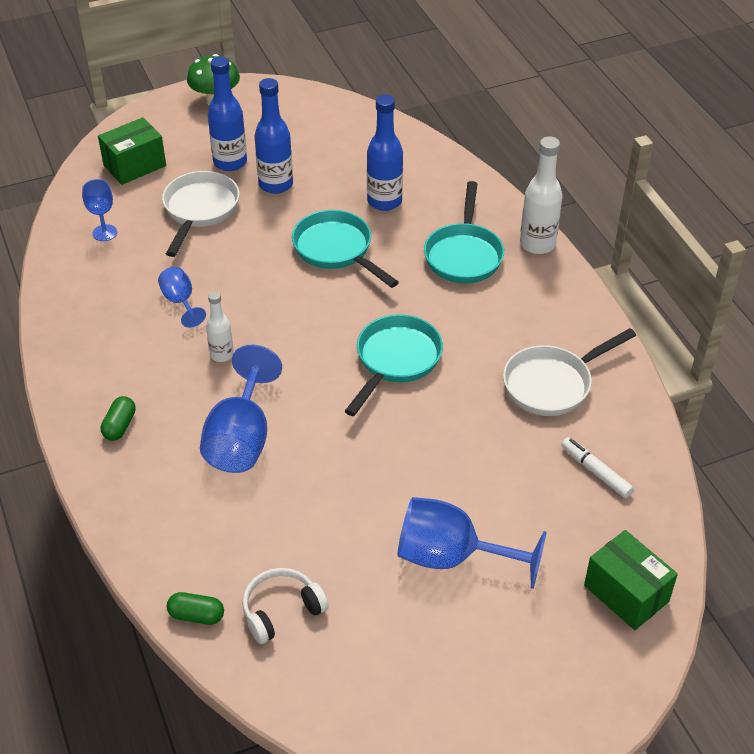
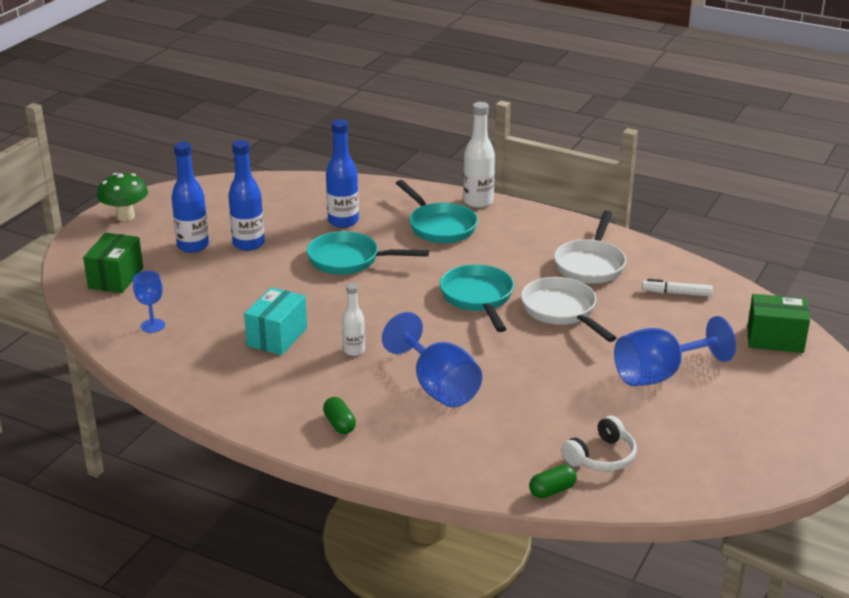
camera: 40 degrees left, 15 degrees down
(180, 302) = (277, 337): blue goblet -> turquoise box
(199, 210) = (211, 281): white pan -> white pan (561, 311)
(281, 611) = (601, 456): white headphones -> white headphones turned 150 degrees counterclockwise

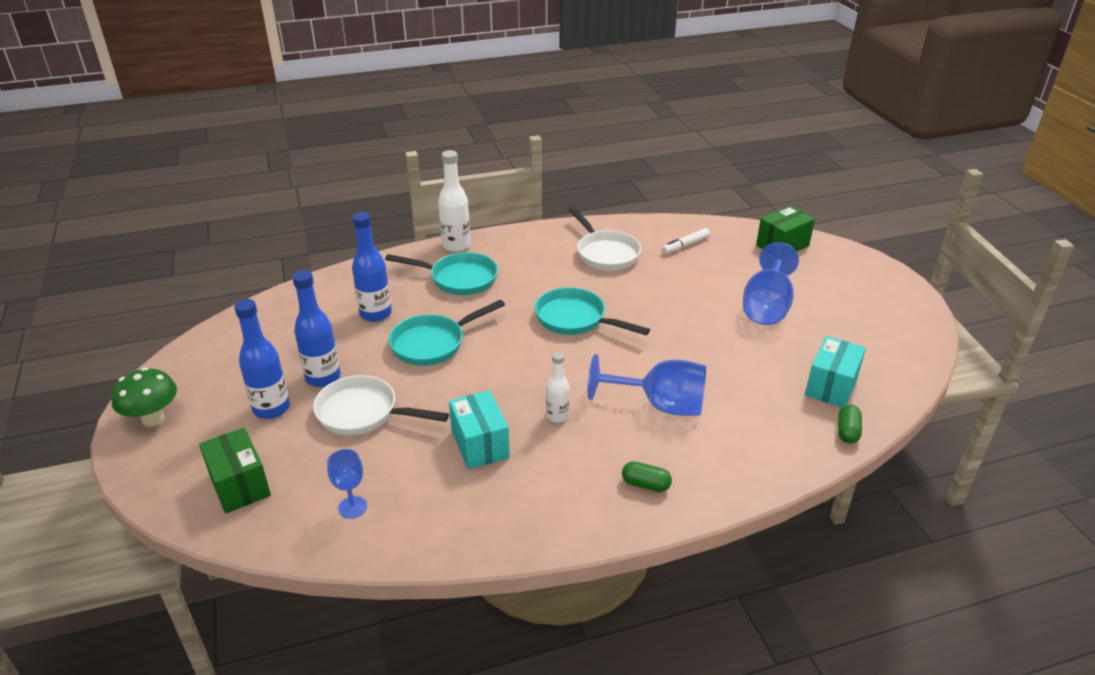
camera: 45 degrees left, 5 degrees up
(561, 311) = (642, 297): white pan -> white pan (363, 413)
(601, 456) = (831, 386): white headphones -> turquoise box

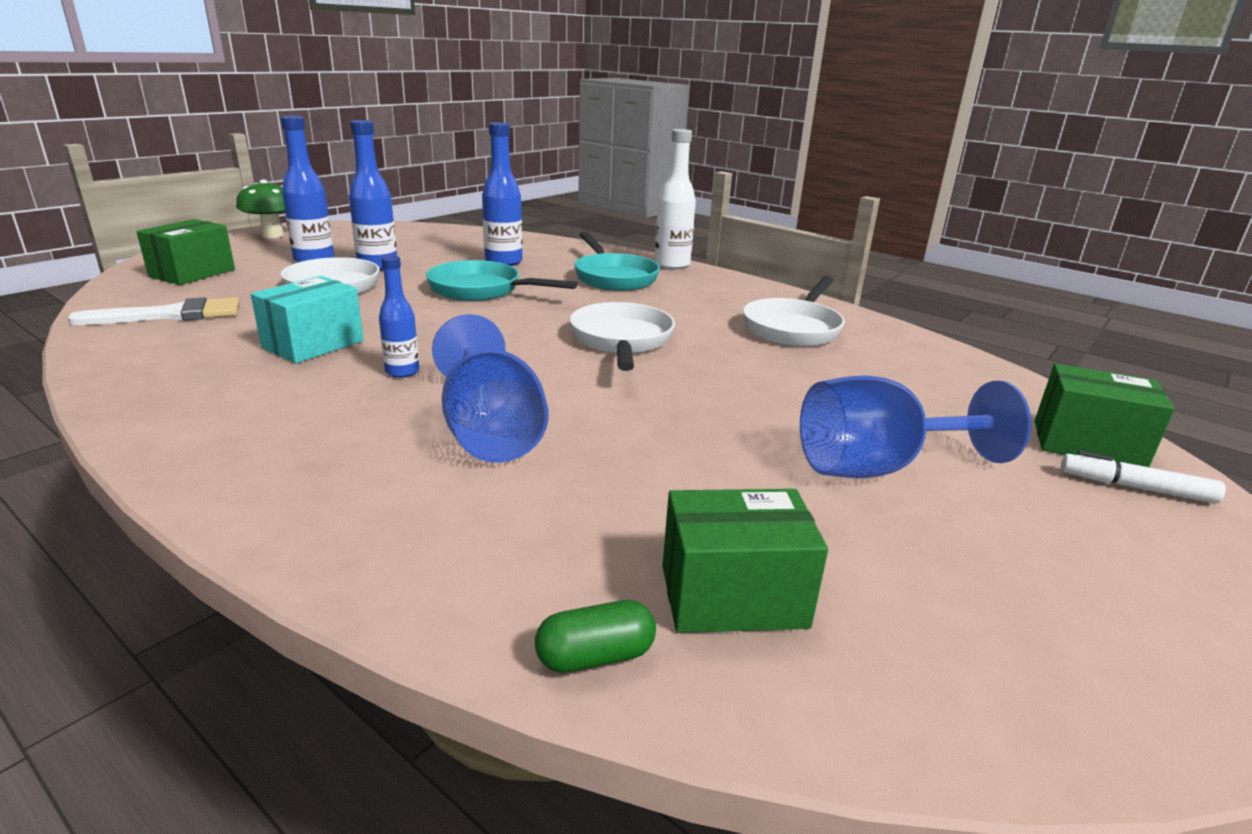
camera: 55 degrees right, 10 degrees down
(352, 507) = (171, 315): blue goblet -> white brush
(557, 416) = (402, 372): white bottle -> blue bottle
(575, 319) = (621, 341): turquoise pan -> white pan
(645, 484) = (282, 460): green capsule -> none
(686, 245) = (916, 370): white marker -> white marker (1136, 488)
(831, 386) = (733, 596): turquoise box -> green box

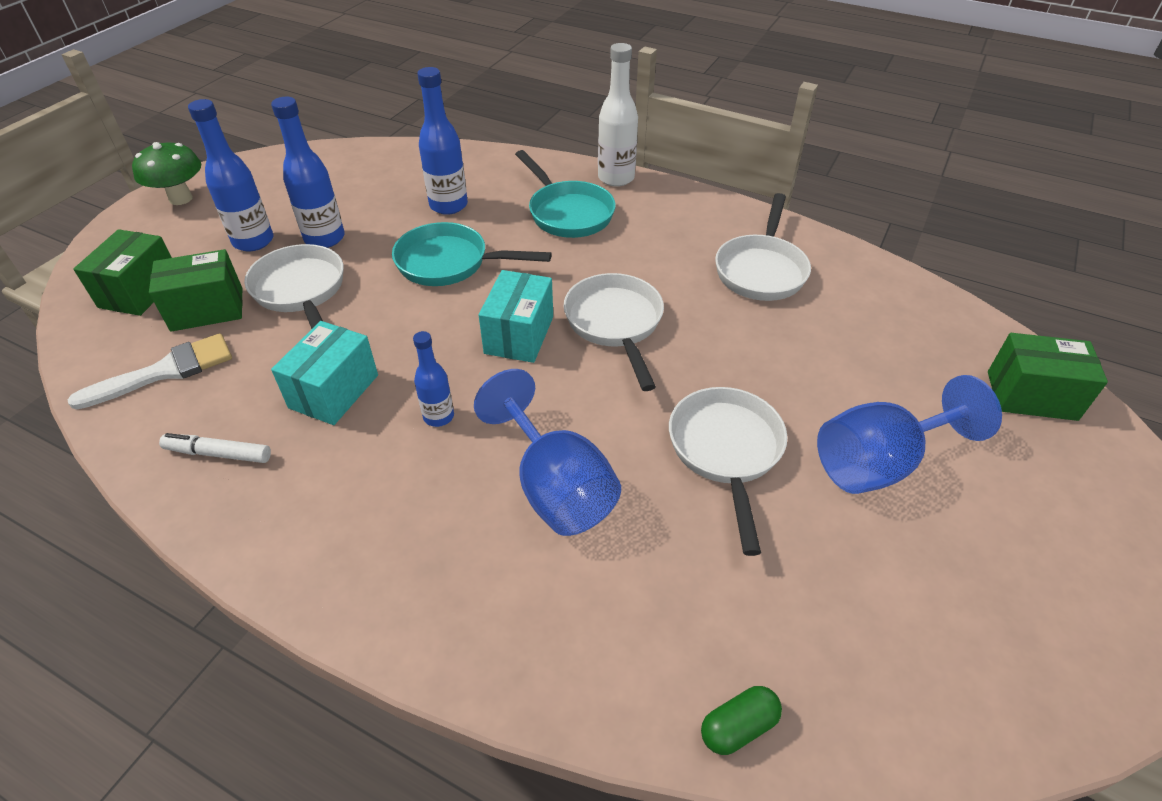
camera: 10 degrees left, 20 degrees up
(519, 335) = (519, 335): none -> turquoise box
(696, 434) = (726, 452): none -> white pan
(733, 596) = (812, 642): green box -> green box (207, 309)
(1136, 488) = (1072, 444): white marker -> white marker (219, 454)

